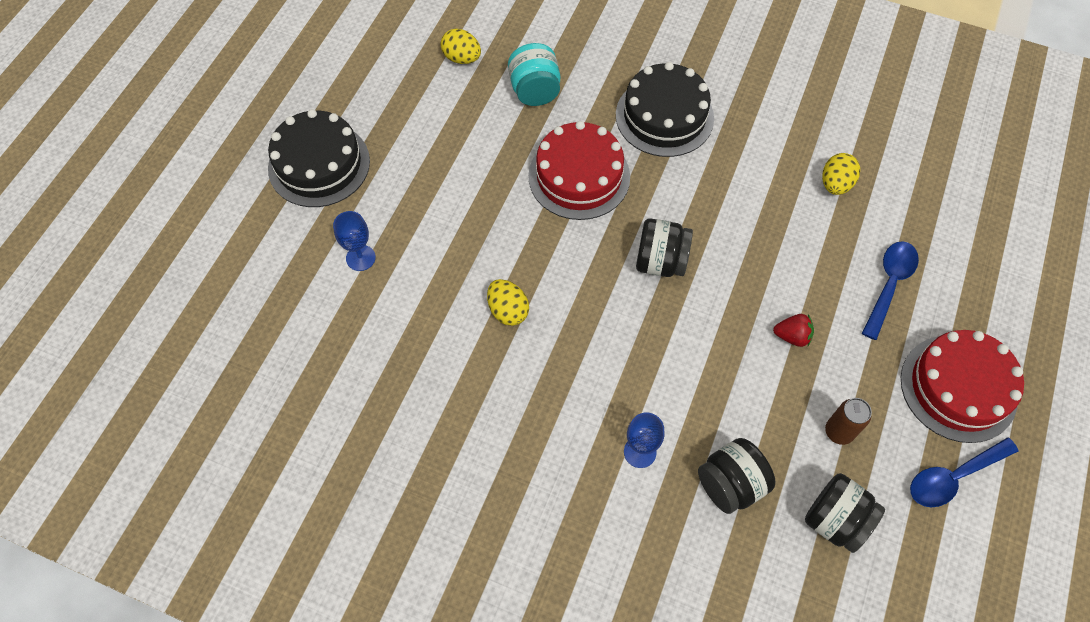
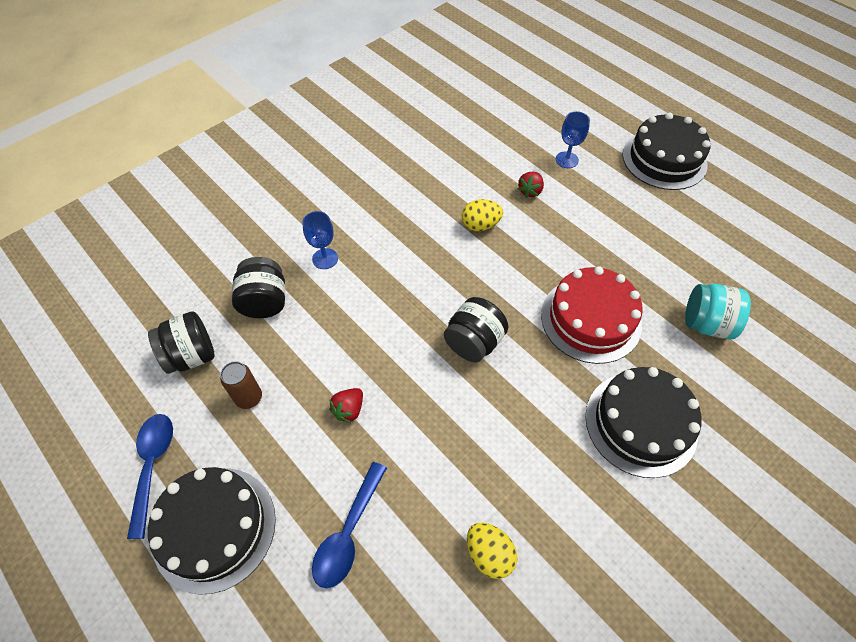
camera: 115 degrees right, 5 degrees down
(430, 279) = (530, 191): none -> red strawberry
(462, 58) = (763, 282): yellow egg -> none
(889, 284) = (348, 533): blue spoon -> blue spoon turned 60 degrees clockwise
(958, 388) = (214, 528): red cake -> black cake

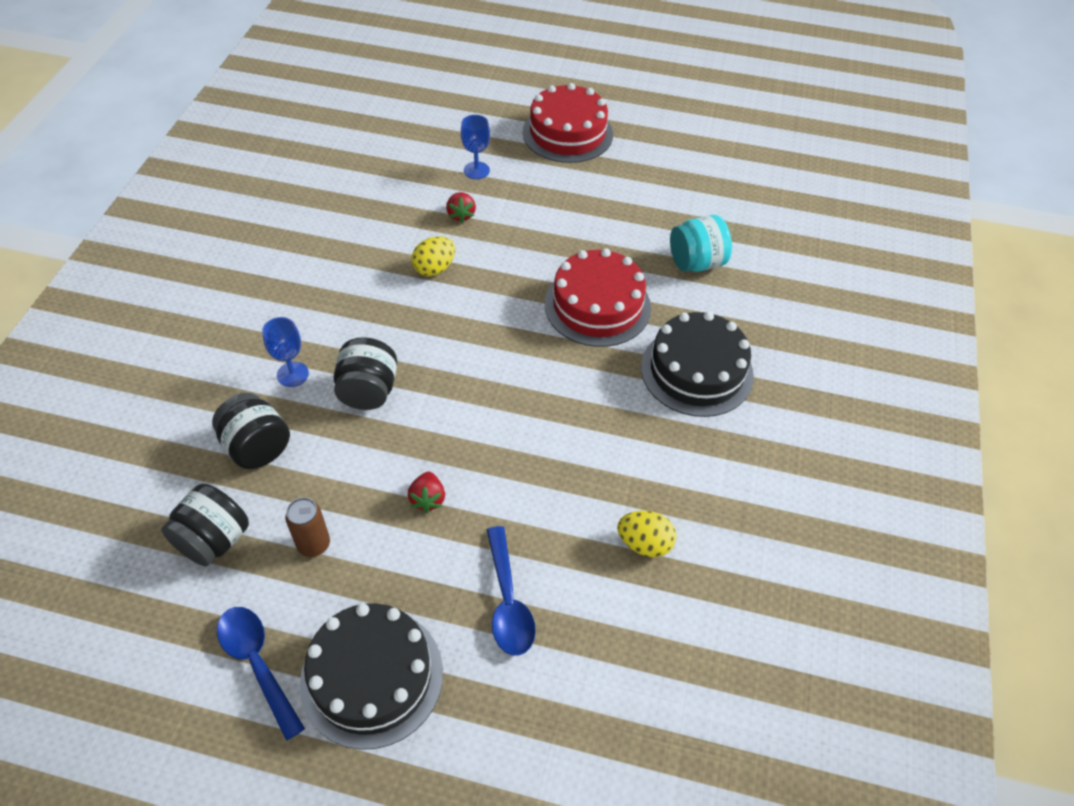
camera: 35 degrees left, 5 degrees down
(473, 342) = (505, 378): black jar -> black jar (368, 391)
(664, 159) = (567, 133): black cake -> red cake

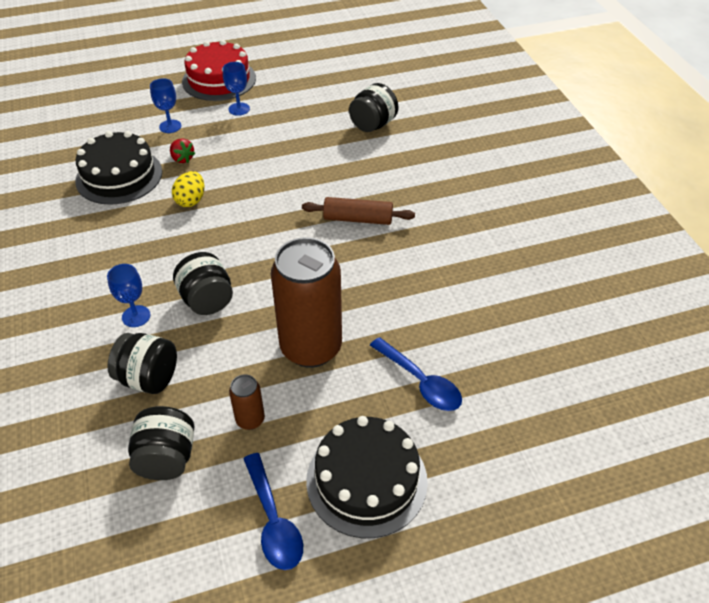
camera: 30 degrees left, 5 degrees down
(257, 663) = (273, 521): blue spoon -> blue spoon turned 135 degrees counterclockwise
(428, 499) = (311, 348): red strawberry -> brown can
(562, 179) = (239, 109): none -> blue goblet
(589, 373) = (358, 219): none -> brown rolling pin
(597, 306) = (329, 176): red cake -> none
(644, 543) = (478, 302): yellow egg -> none
(696, 263) = (373, 125): turquoise jar -> black jar
(696, 371) = (426, 187): black cake -> black cake (119, 176)

